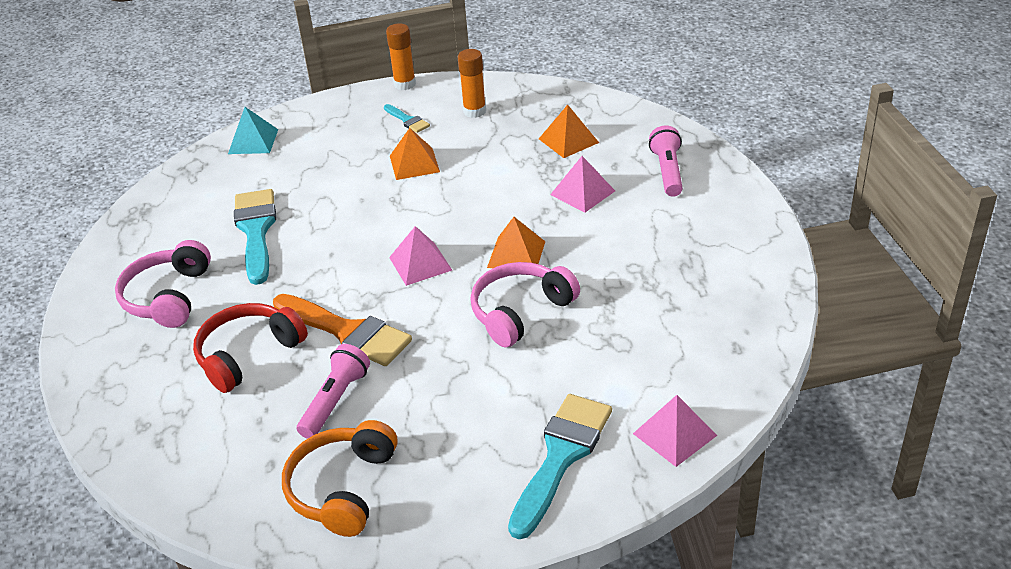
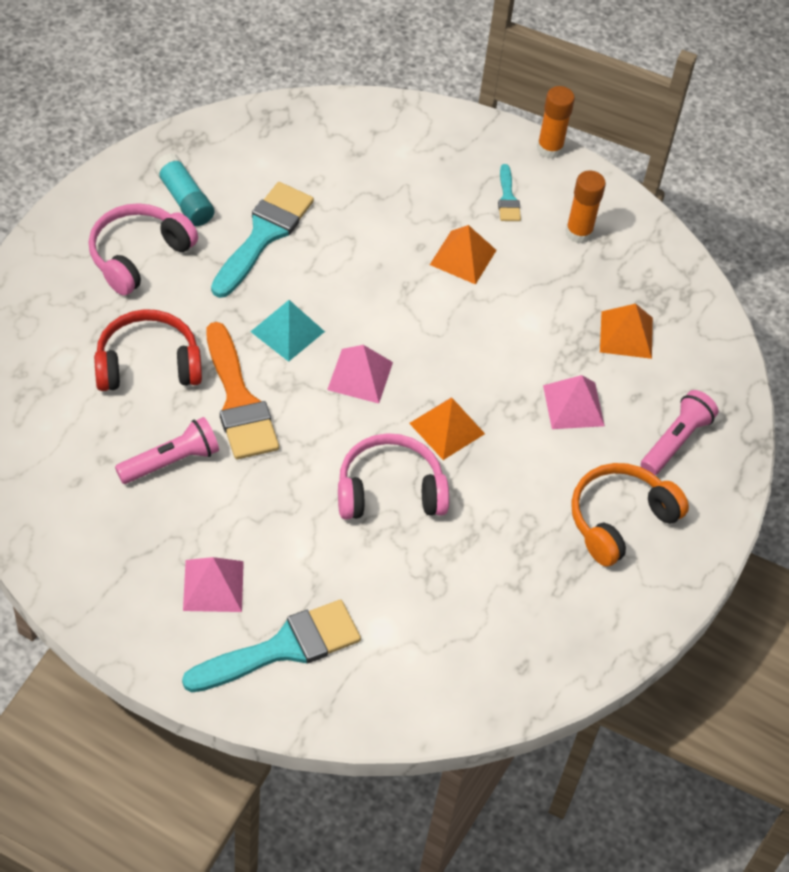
camera: 30 degrees right, 15 degrees up
(170, 246) = (184, 199): none -> turquoise glue stick
(253, 141) = (352, 123): turquoise pyramid -> turquoise pyramid (287, 331)
(342, 488) = (107, 544): orange headphones -> orange headphones (619, 520)
(674, 434) = (385, 700): pink pyramid -> pink pyramid (213, 585)

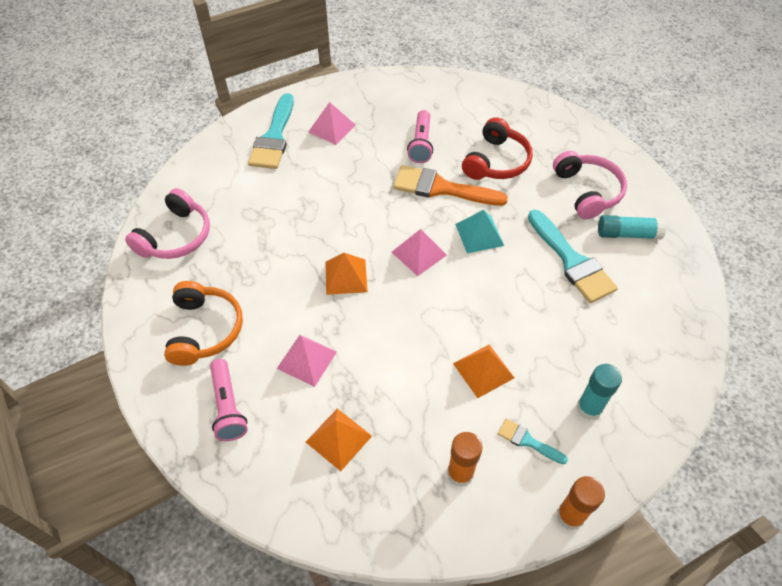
camera: 130 degrees right, 0 degrees up
(389, 490) = (326, 225): pink headphones -> pink headphones (176, 236)
(437, 167) = (589, 408): none -> turquoise glue stick

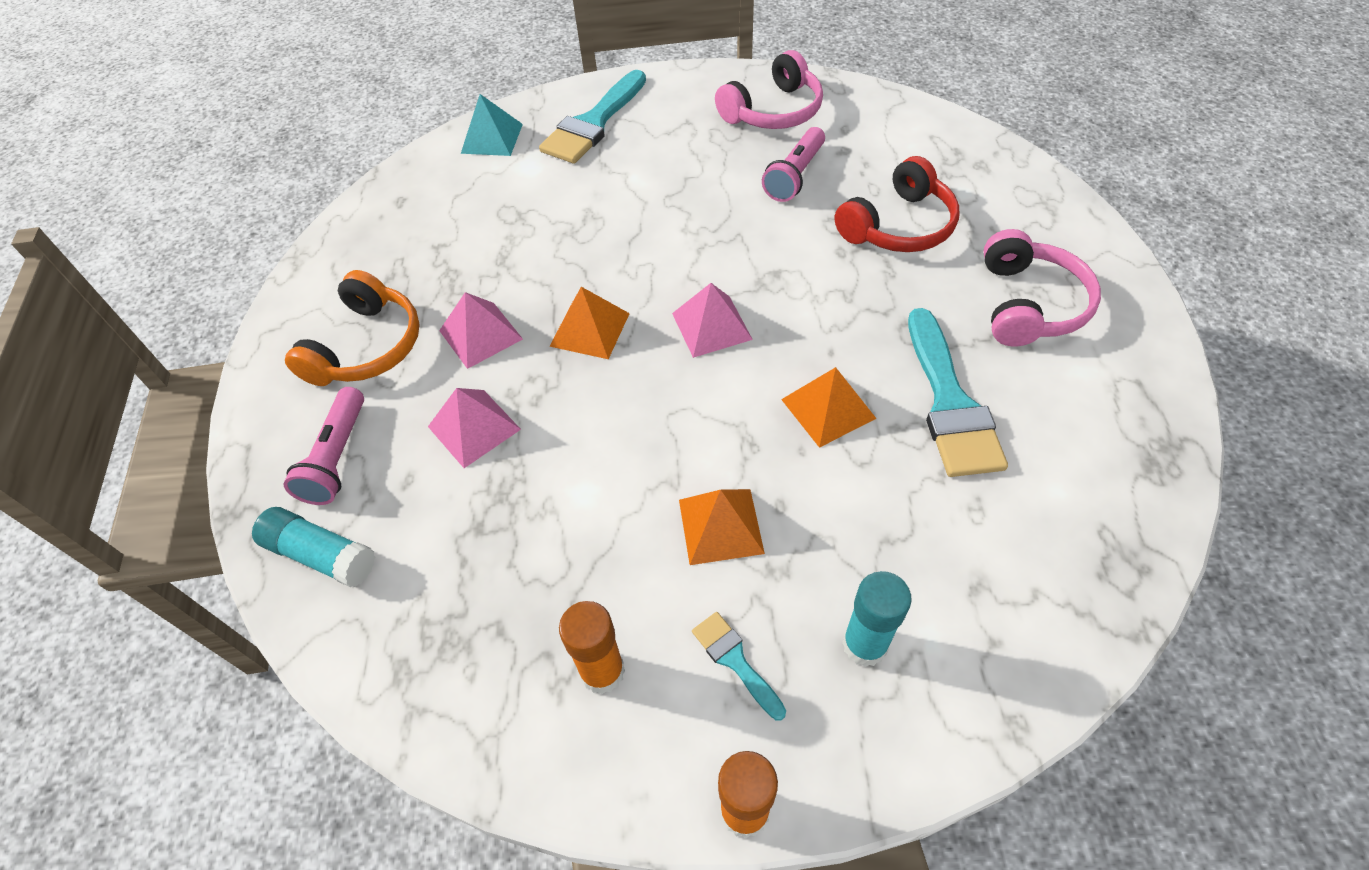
camera: 25 degrees right, 0 degrees up
(176, 236) = (399, 218): pink headphones -> pink headphones (773, 111)
(332, 128) = (678, 128): pink pyramid -> pink pyramid (481, 334)
(338, 438) = (456, 553): orange pyramid -> orange pyramid (828, 408)
(441, 188) = (793, 243): orange brush -> none
(479, 234) = (817, 323): turquoise pyramid -> turquoise pyramid (492, 138)
(627, 234) = (1069, 387): turquoise glue stick -> turquoise glue stick (321, 555)

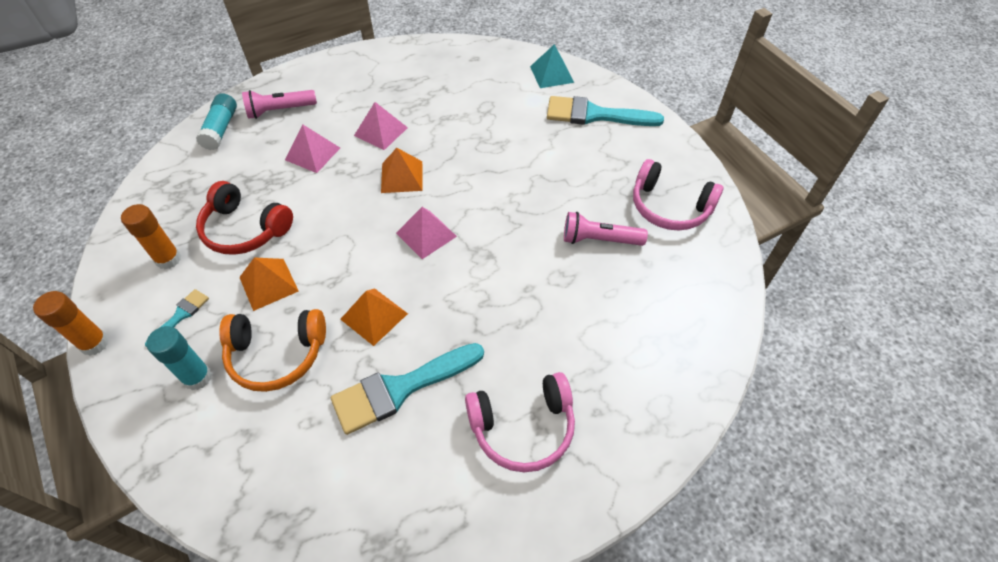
camera: 65 degrees right, 0 degrees up
(367, 347) = (356, 91): orange headphones -> orange headphones (277, 354)
(898, 226) = (574, 318): red headphones -> red headphones (245, 229)

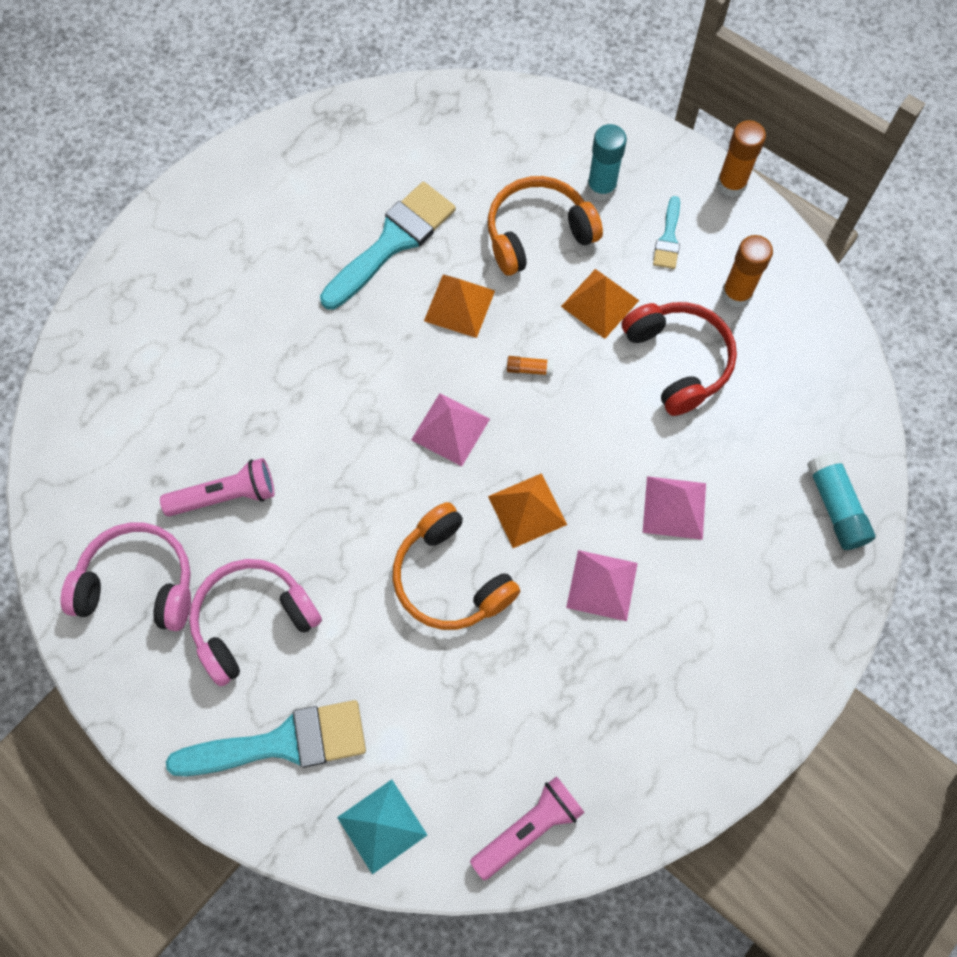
camera: 160 degrees right, 15 degrees up
(245, 229) = (678, 361): red headphones -> red headphones turned 60 degrees clockwise
(280, 110) = (778, 573): pink flashlight -> pink flashlight (528, 828)
(349, 255) = (529, 369): none -> orange glue stick
(467, 157) = (451, 578): none -> orange headphones
(523, 427) = (256, 245): pink headphones -> pink headphones (252, 621)

